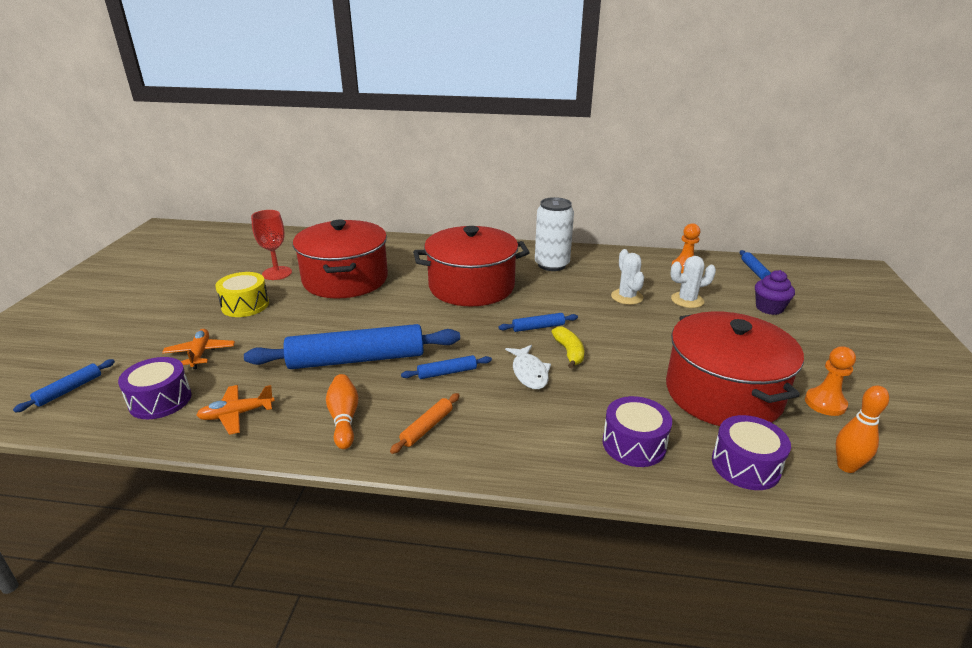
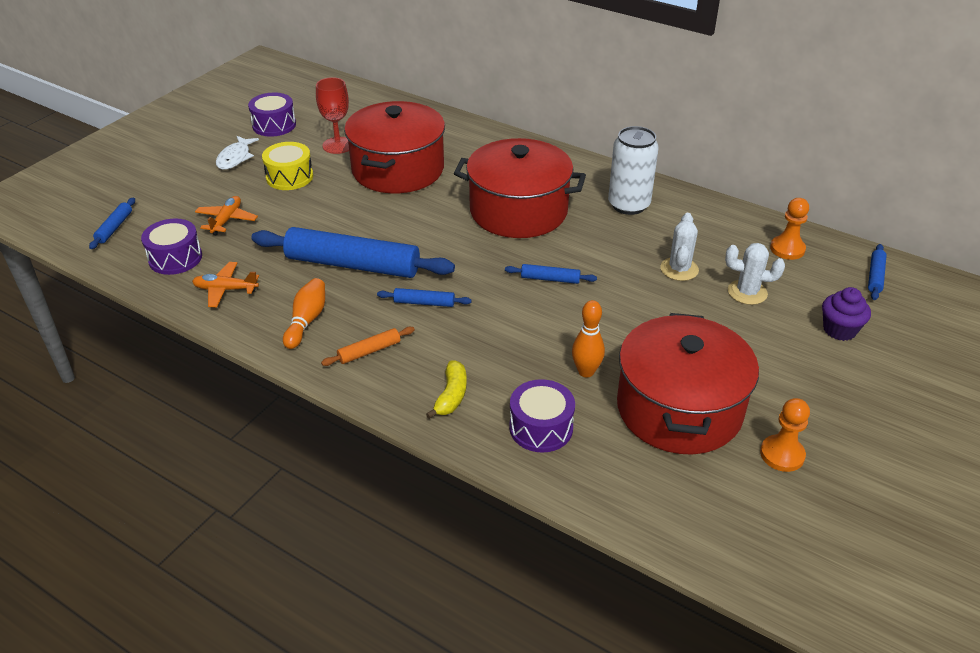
camera: 25 degrees right, 10 degrees up
(69, 390) = (114, 227): blue rolling pin -> blue rolling pin turned 45 degrees counterclockwise
(529, 372) = (501, 326): white fish -> white fish (235, 158)
(569, 352) = (558, 316): yellow banana -> yellow banana (451, 396)
(745, 465) = (629, 483): purple drum -> purple drum (274, 125)
(846, 466) = (732, 520): orange bowling pin -> orange bowling pin (586, 372)

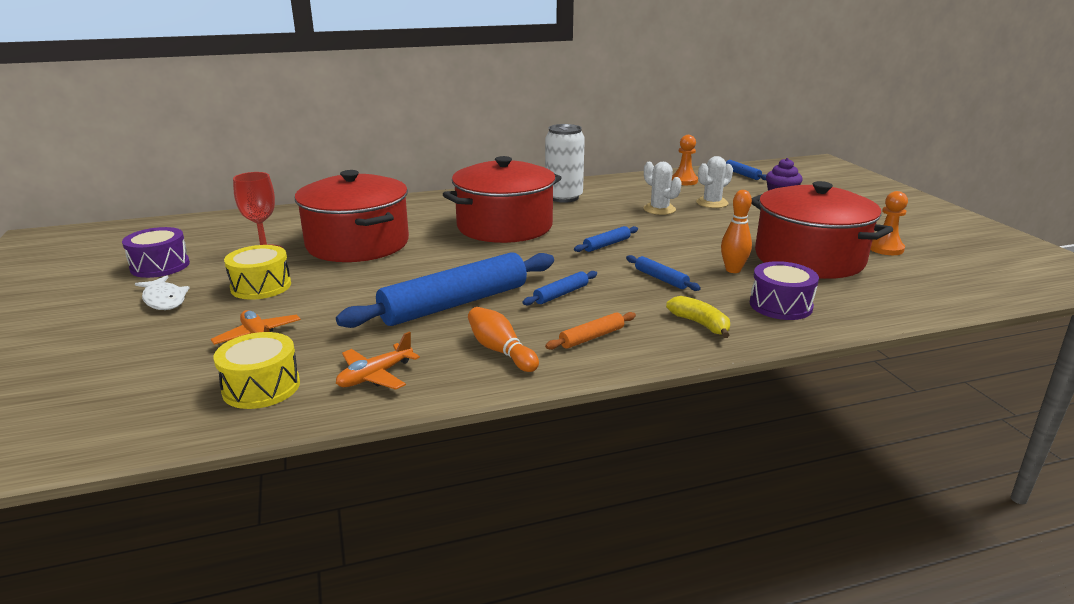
camera: 50 degrees left, 15 degrees down
(114, 227) = (116, 408): blue rolling pin -> blue rolling pin (661, 279)
(175, 258) = (261, 387): purple drum -> yellow drum
(369, 351) = (591, 337): orange rolling pin -> orange rolling pin turned 45 degrees clockwise

